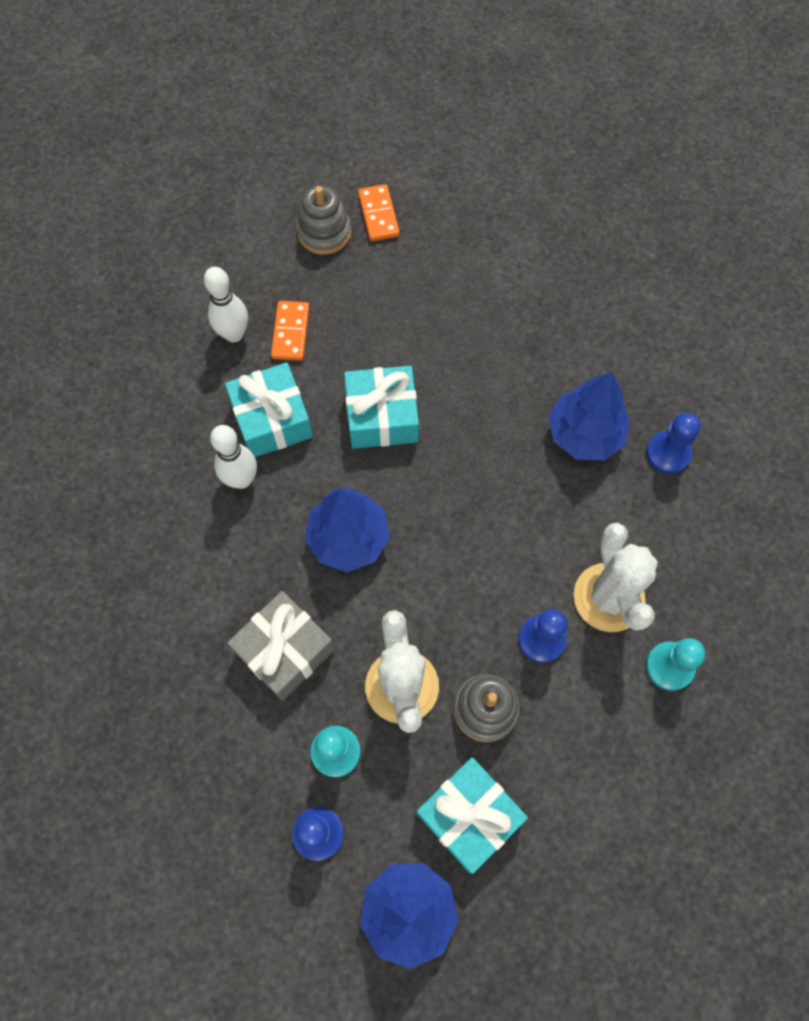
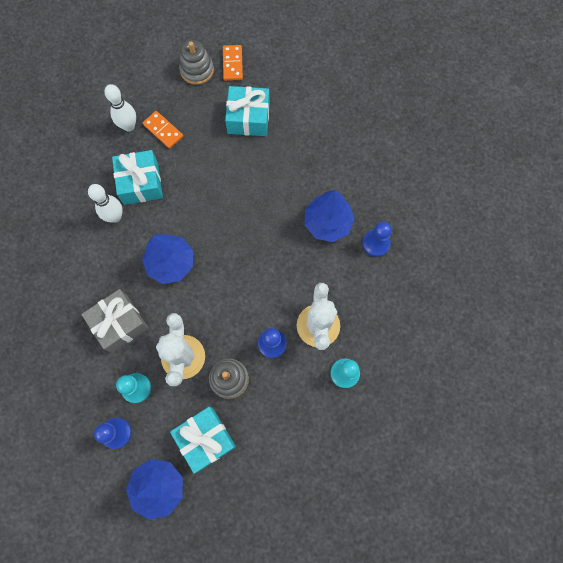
camera: 10 degrees right, 5 degrees up
(291, 332) = (163, 130): orange domino -> orange domino turned 60 degrees counterclockwise
(382, 416) = (207, 192): turquoise gift -> turquoise gift (248, 118)

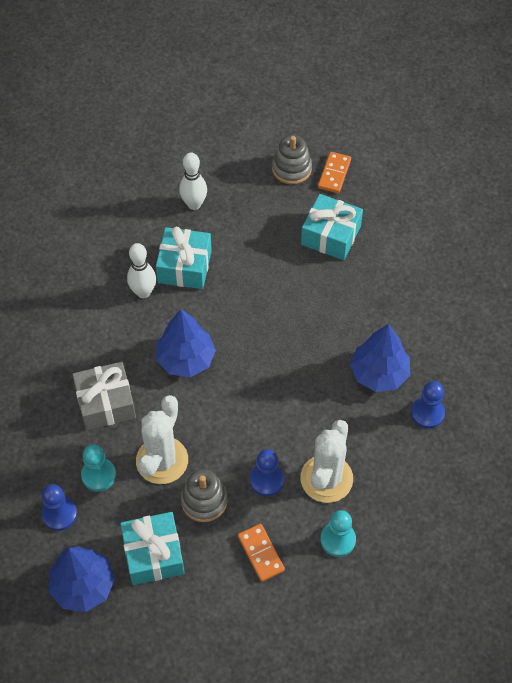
camera: 20 degrees right, 15 degrees down
(163, 130) = (230, 220): orange domino -> orange domino (261, 553)

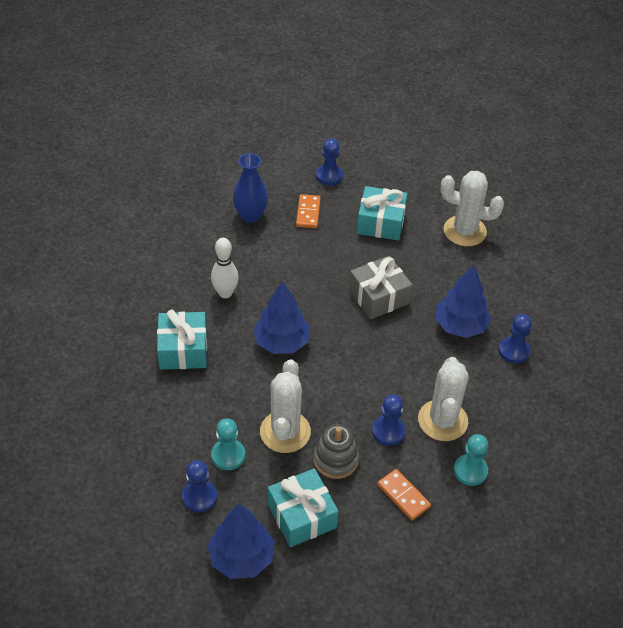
camera: 15 degrees left, 10 degrees down
(106, 403) = (217, 391): grey gift -> grey gift (379, 296)
(184, 266) = (257, 266): turquoise gift -> turquoise gift (183, 350)
(194, 204) = (250, 215): white bowling pin -> blue vase
(291, 168) = (329, 176): grey stacking toy -> blue pawn
(334, 174) = (368, 175): orange domino -> orange domino (308, 213)
(419, 261) = (464, 231): none -> white cactus

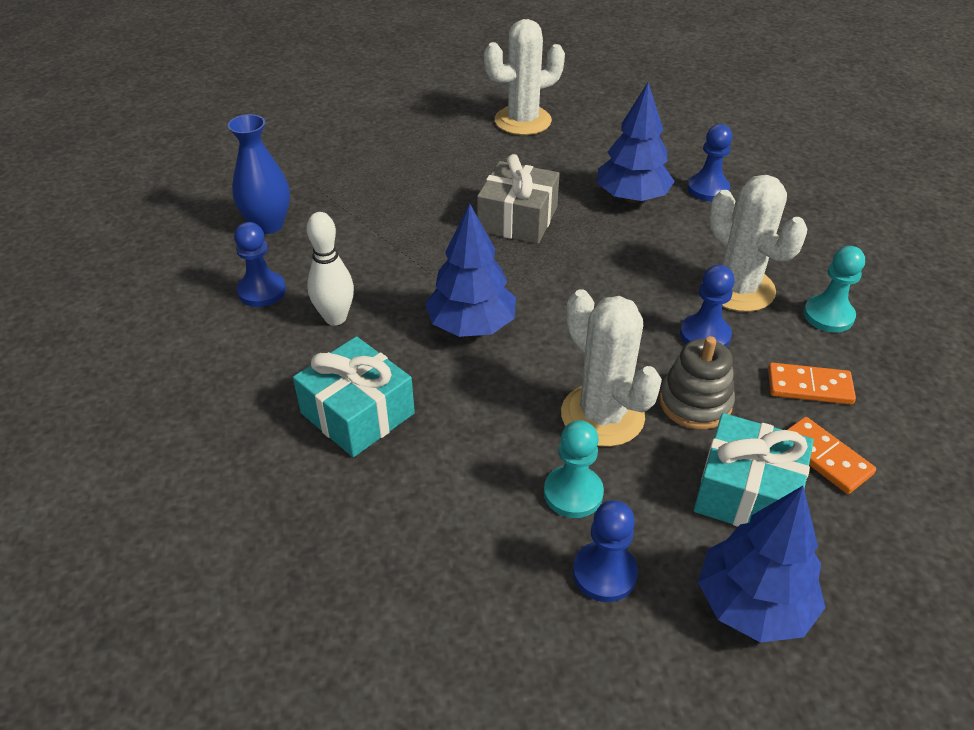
camera: 40 degrees left, 5 degrees down
(308, 213) = (336, 187): orange domino -> orange domino (824, 457)
(329, 176) = (317, 144): blue pawn -> blue pawn (262, 291)
(380, 223) = (429, 156): turquoise gift -> none

